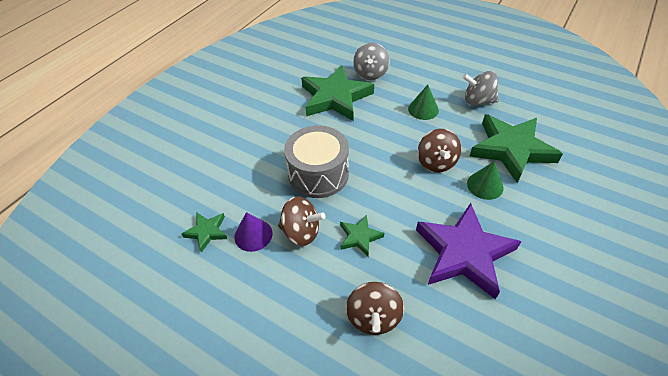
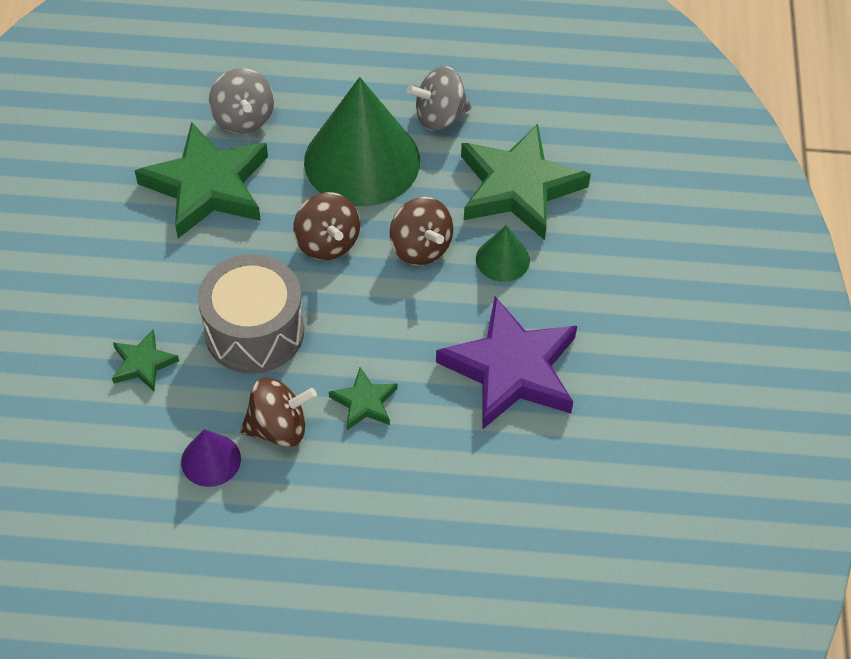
camera: 30 degrees left, 5 degrees up
(207, 232) = (138, 484): green star -> green star (143, 363)
(373, 317) = (433, 497): brown spinning top -> brown spinning top (327, 243)
(423, 109) = (362, 161): green cone -> green cone, size x2.24

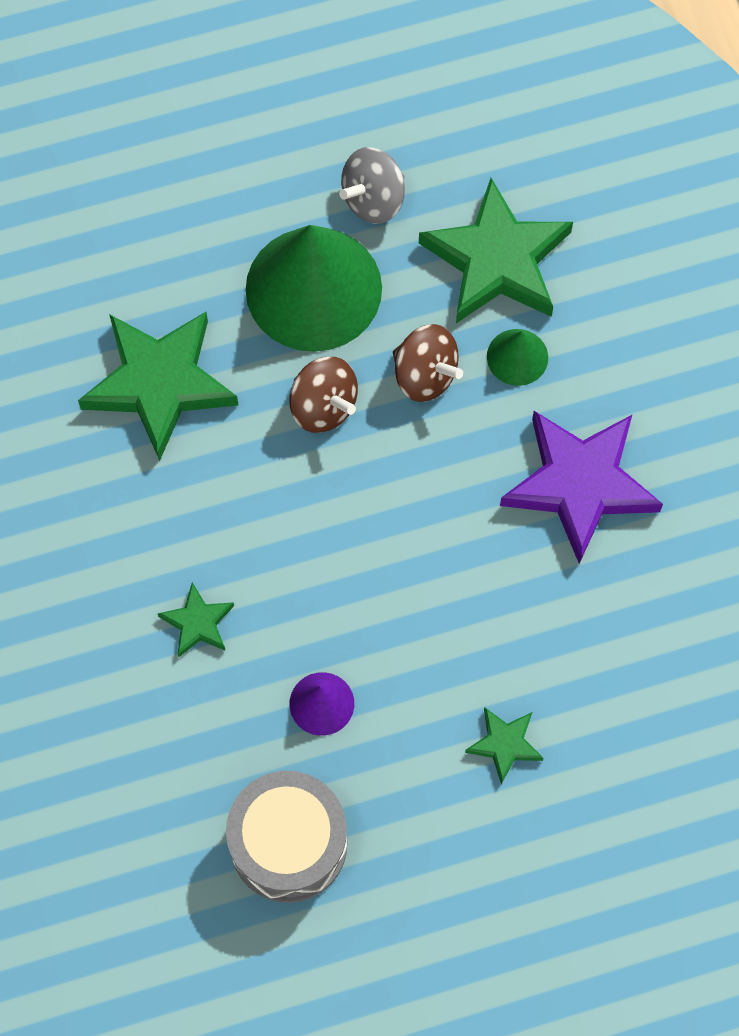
camera: 20 degrees left, 15 degrees up
(243, 119) = (157, 282): grey spinning top -> none
(254, 331) = (296, 541): grey drum -> grey drum (288, 844)
(279, 428) = (373, 642): brown spinning top -> none
(364, 402) = (447, 579): green star -> green star (504, 744)

